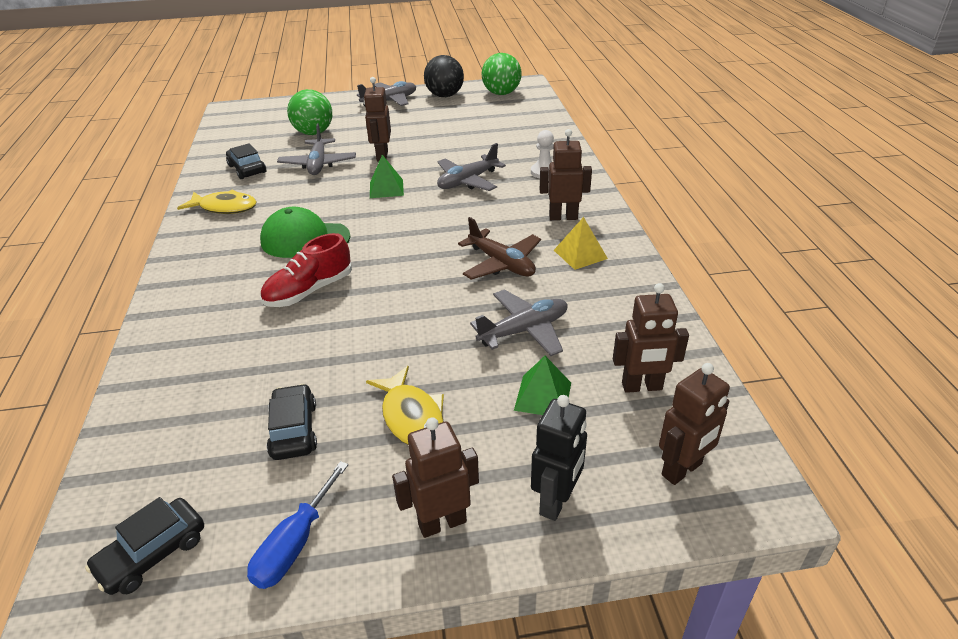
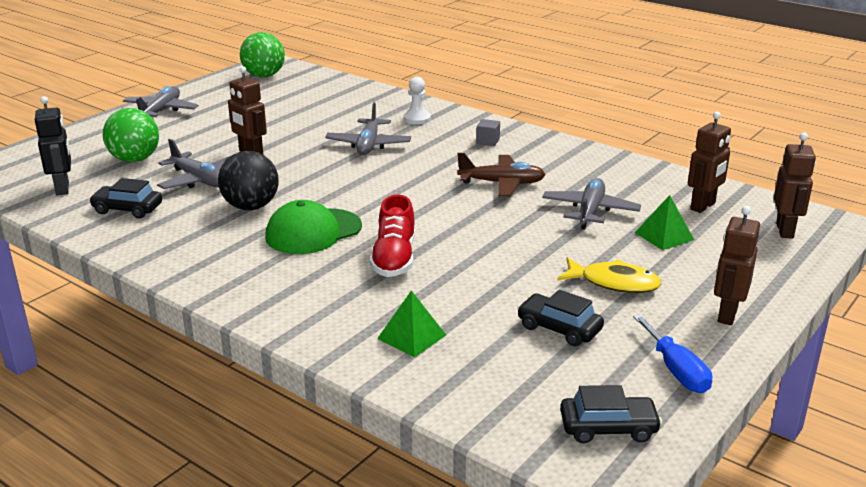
camera: 45 degrees left, 10 degrees down
(153, 554) = (608, 428): black car -> black car turned 90 degrees counterclockwise
(225, 207) = (176, 243): yellow fish -> none
(386, 188) = (308, 173): green pyramid -> green pyramid (412, 336)
(445, 96) = (211, 92): black ball -> black ball (251, 207)
(556, 501) = (759, 274): black robot -> black robot (63, 188)
(563, 217) = (488, 141): brown robot -> grey cube
(580, 254) = (542, 157): yellow pyramid -> none

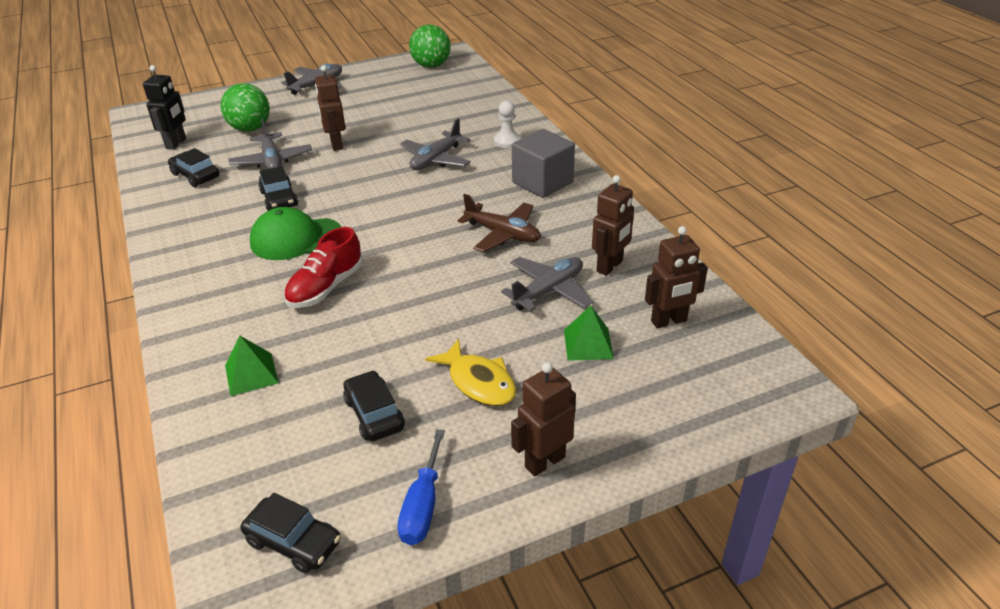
camera: 30 degrees right, 10 degrees up
(251, 207) = (279, 199): black ball -> black car
(488, 141) = (542, 182): grey cube -> grey cube, size x2.25
(785, 231) = (725, 381): brown robot -> brown robot (610, 266)

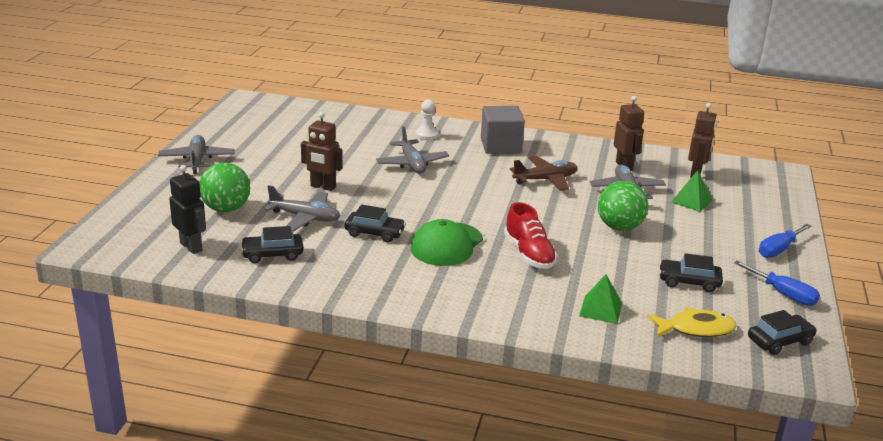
camera: 55 degrees left, 10 degrees down
(431, 66) = (254, 113): green ball -> green ball (619, 227)
(478, 382) = (692, 242): yellow fish -> yellow fish (695, 329)
(544, 461) = (778, 249): brown robot -> blue screwdriver

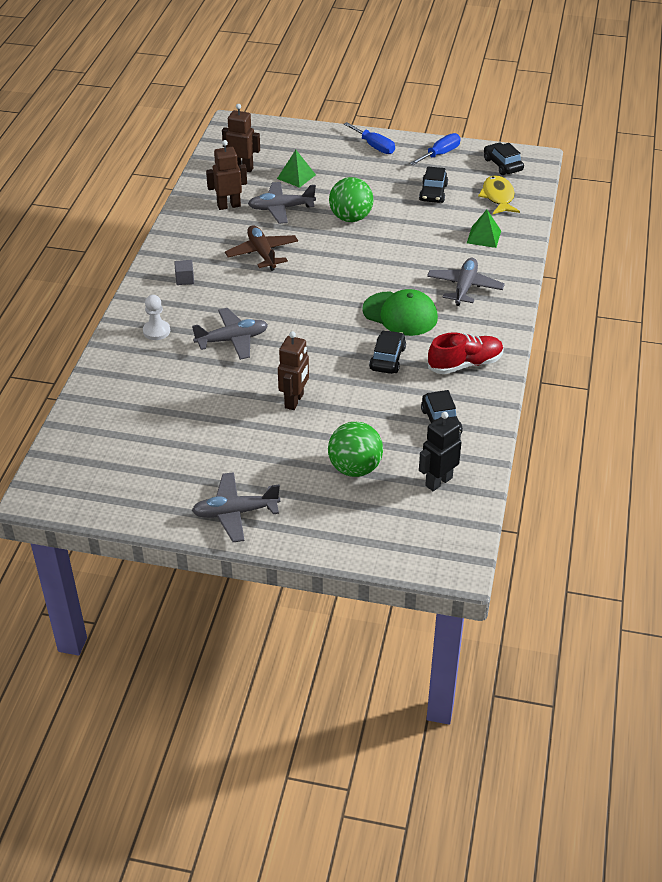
camera: 90 degrees left, 15 degrees up
(305, 218) = (364, 407): grey plane -> grey plane (464, 287)
(500, 146) = (185, 279): grey cube -> grey cube, size x0.44
(529, 254) = (407, 268): red shoe -> red shoe (465, 364)

